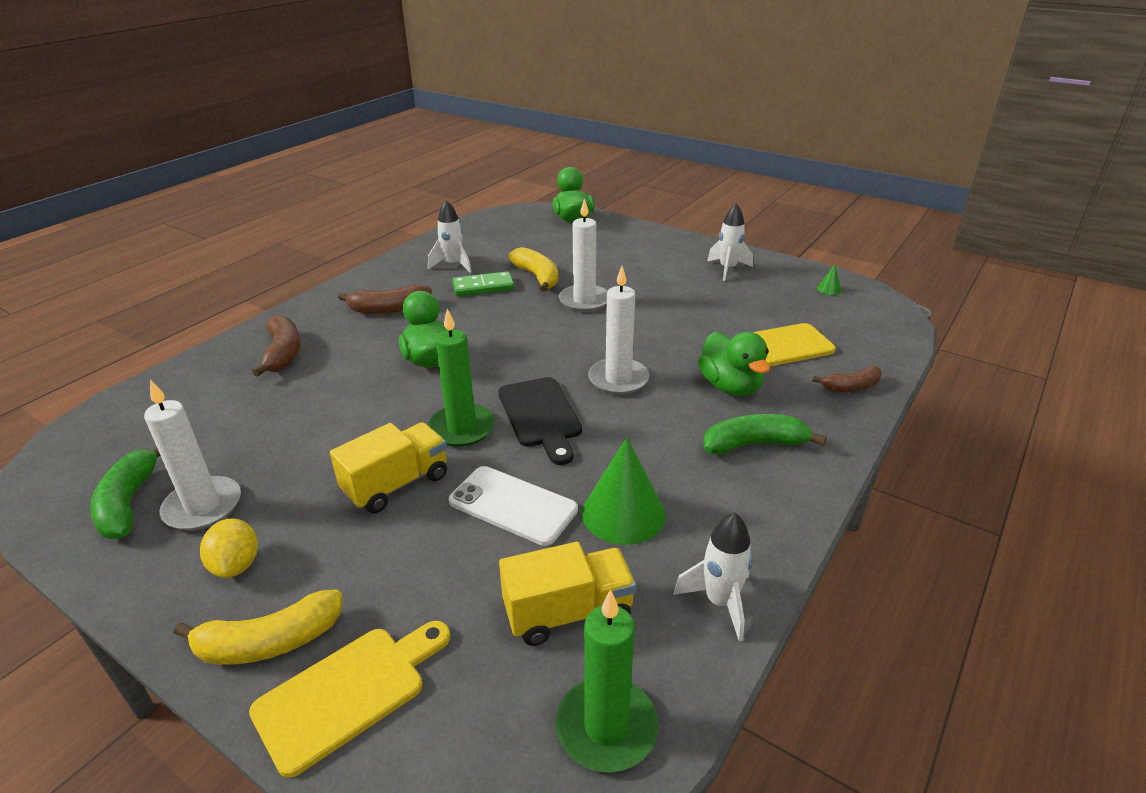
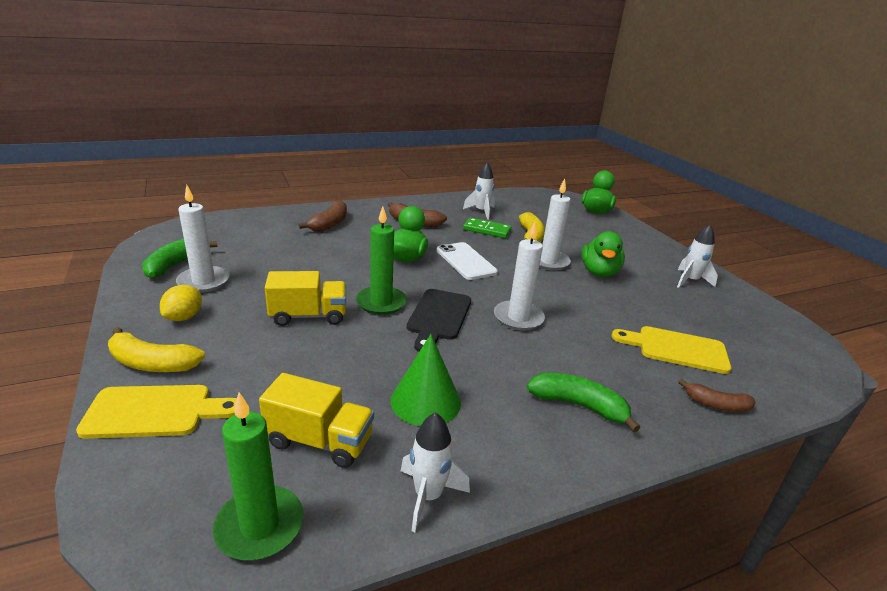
camera: 30 degrees right, 5 degrees down
(513, 505) = (360, 360): white phone -> white phone (466, 261)
(730, 387) = (603, 358): green duck -> green duck (599, 272)
(829, 289) = (774, 327): green cone -> none

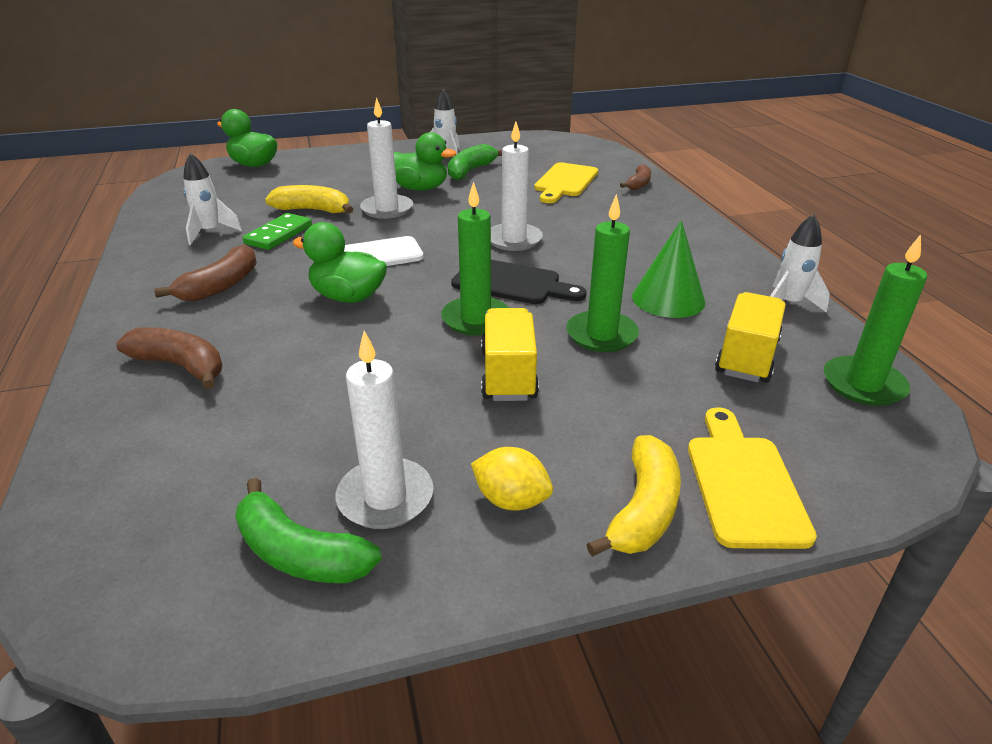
camera: 80 degrees left, 5 degrees up
(360, 358) = (601, 335): none -> green candle
(578, 406) = (654, 231): green banana -> green banana (471, 171)

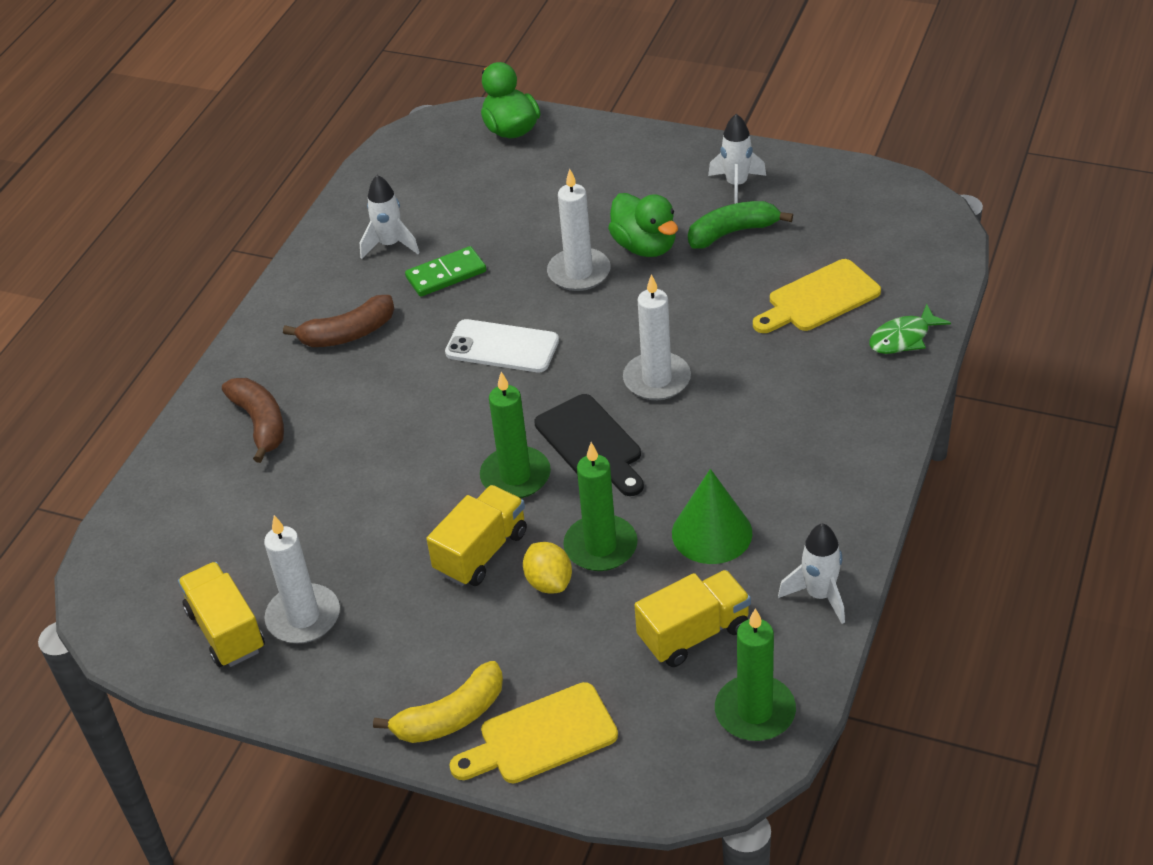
camera: 40 degrees right, 10 degrees up
(299, 553) = (226, 630): green banana -> yellow truck
(313, 210) = (506, 245): yellow banana -> none
(348, 297) = (437, 397): green duck -> none
(511, 500) = (376, 662): yellow lemon -> yellow lemon (549, 582)
(638, 184) = (903, 338): brown banana -> green fish
(743, 483) = (541, 736): yellow cutting board -> yellow cutting board turned 150 degrees counterclockwise

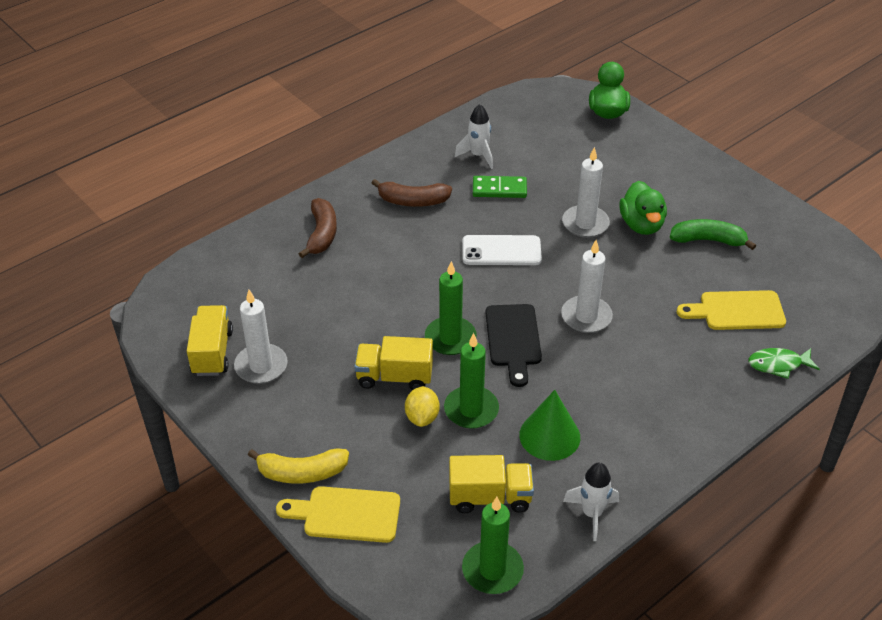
camera: 25 degrees right, 0 degrees up
(481, 552) = (394, 377): yellow truck -> yellow truck turned 150 degrees counterclockwise
(502, 347) = (501, 251): white phone -> white phone turned 45 degrees counterclockwise
(736, 185) = (734, 209): white rocket -> none

